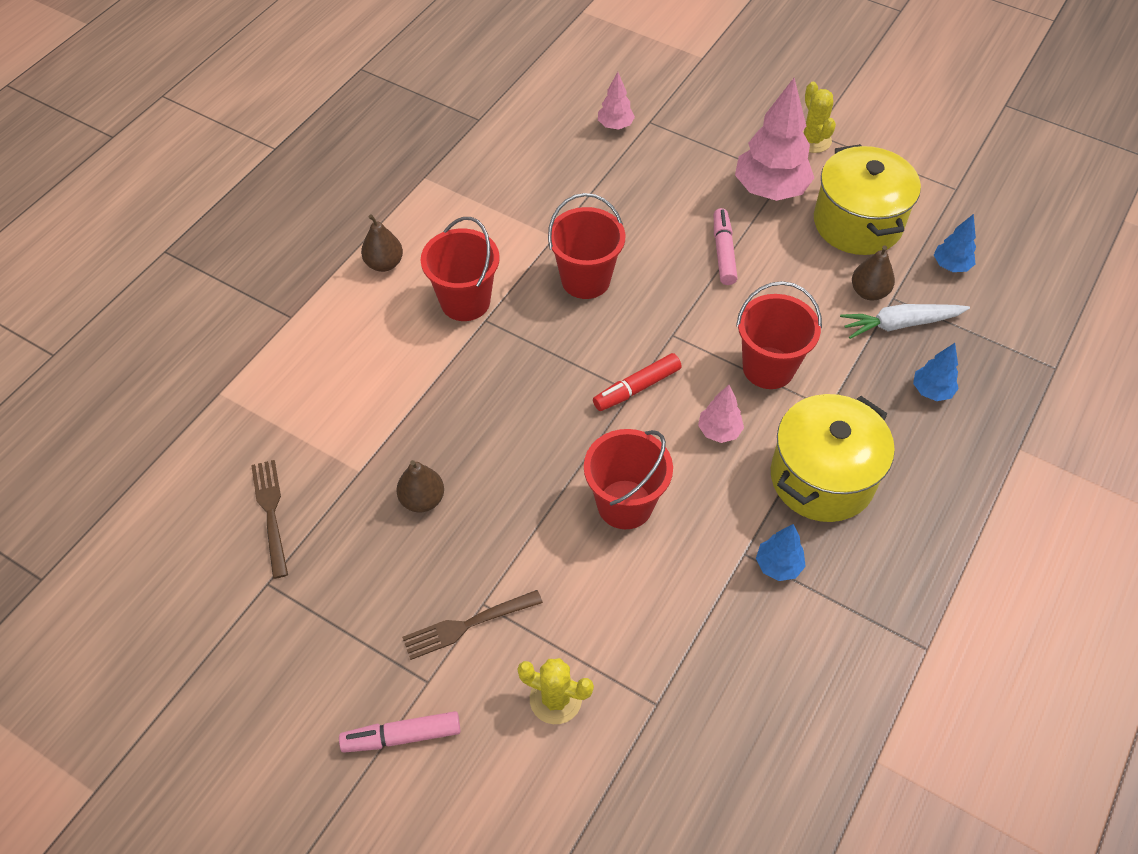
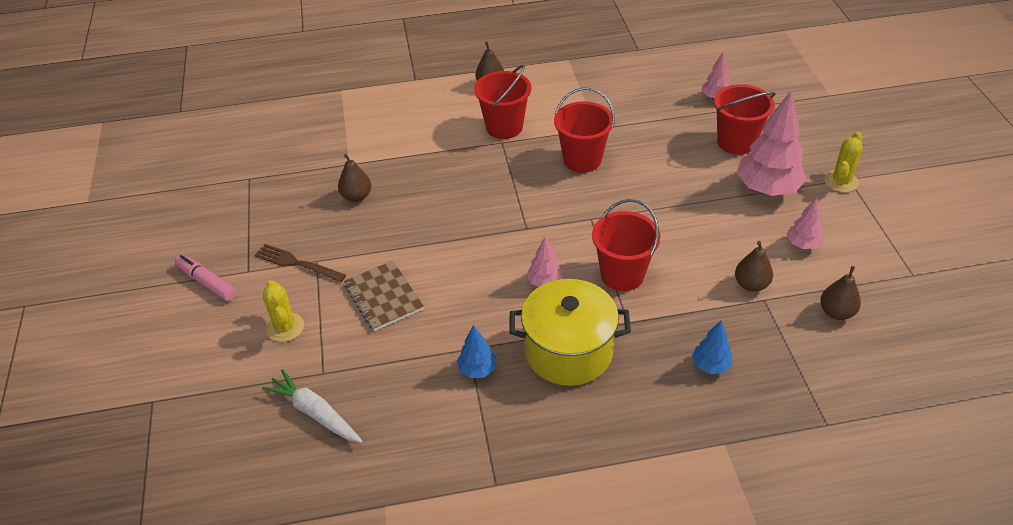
camera: 50 degrees right, 10 degrees down
(271, 513) = (290, 152): brown fork -> none
(603, 577) = (383, 297): none -> brown notebook
(625, 504) = (443, 275): red bucket -> red bucket (736, 142)
(636, 388) = (531, 228): red marker -> none
(723, 252) = (685, 200): pink marker -> none
(857, 223) = (802, 244): yellow pot -> pink tree
(900, 324) = (746, 316): white carrot -> white carrot (315, 413)
(950, 266) = (836, 312): blue tree -> brown pear

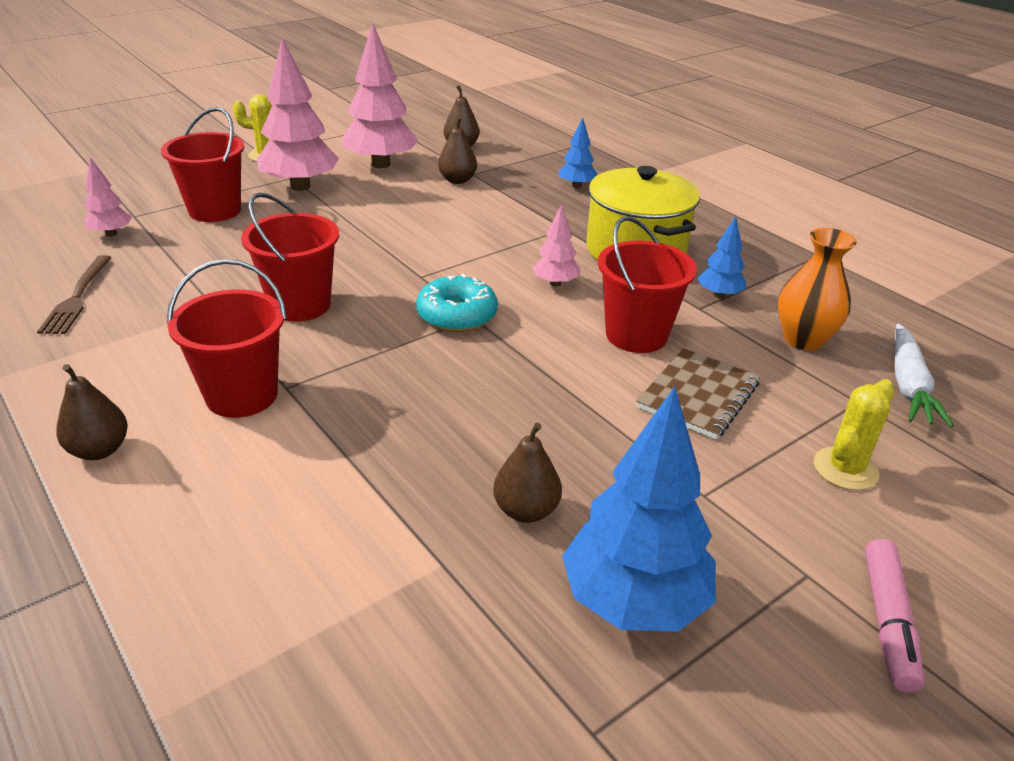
camera: 120 degrees left, 10 degrees down
(285, 210) = (633, 601): none -> blue tree
(297, 263) = (731, 515): brown fork -> brown fork (77, 297)
(396, 386) = (803, 340): none -> orange vase
(532, 221) = (457, 315): none -> turquoise donut
(622, 275) = (501, 241): red bucket -> red bucket (636, 335)
(802, 244) = (380, 164): pink tree -> pink tree, size x1.99

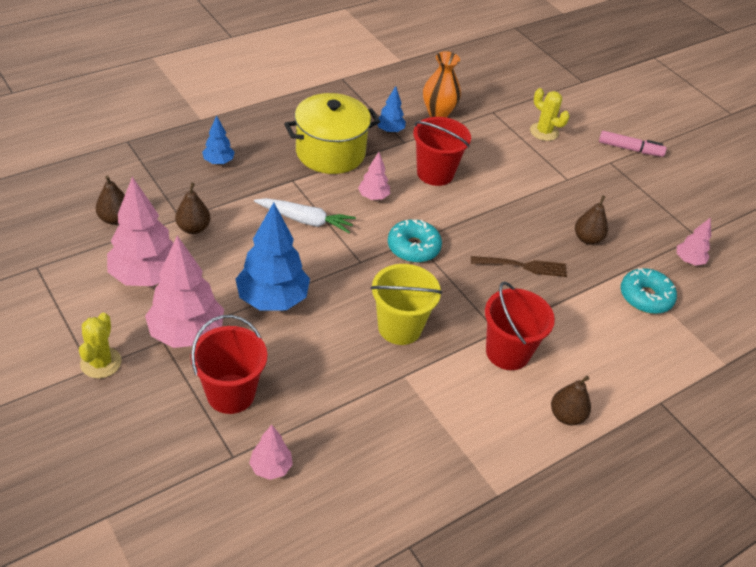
camera: 90 degrees left, 10 degrees up
(77, 297) = (386, 468): brown fork -> brown fork (522, 266)
(300, 305) = (399, 327): red bucket -> yellow bucket
(365, 589) = (645, 297): none -> turquoise donut
(494, 695) = (688, 261): none -> pink tree
(633, 601) = (634, 214): blue tree -> blue tree (272, 299)
(698, 395) = (492, 163): brown notebook -> none
(908, 385) = (478, 92): white carrot -> white carrot (305, 220)

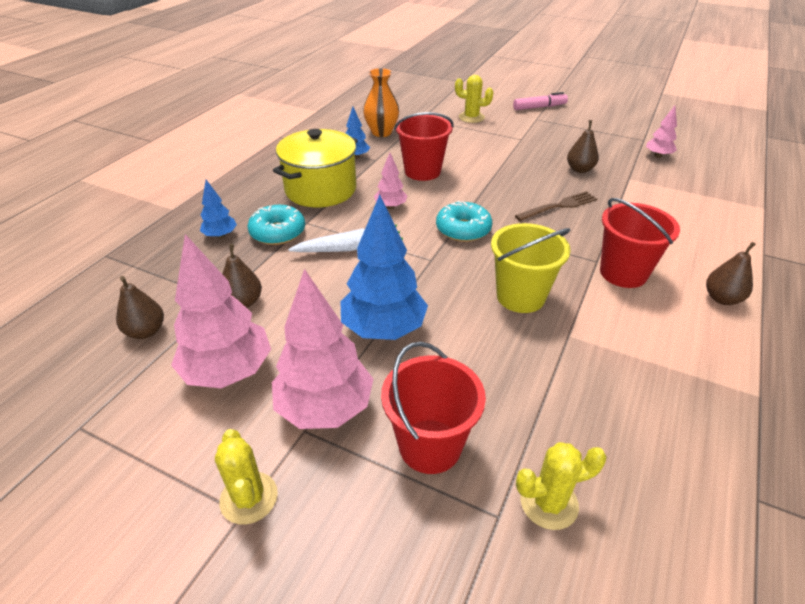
camera: 25 degrees left, 5 degrees down
(271, 467) = (549, 503): pink tree -> yellow cactus
(645, 297) = (662, 189): turquoise donut -> turquoise donut (278, 232)

